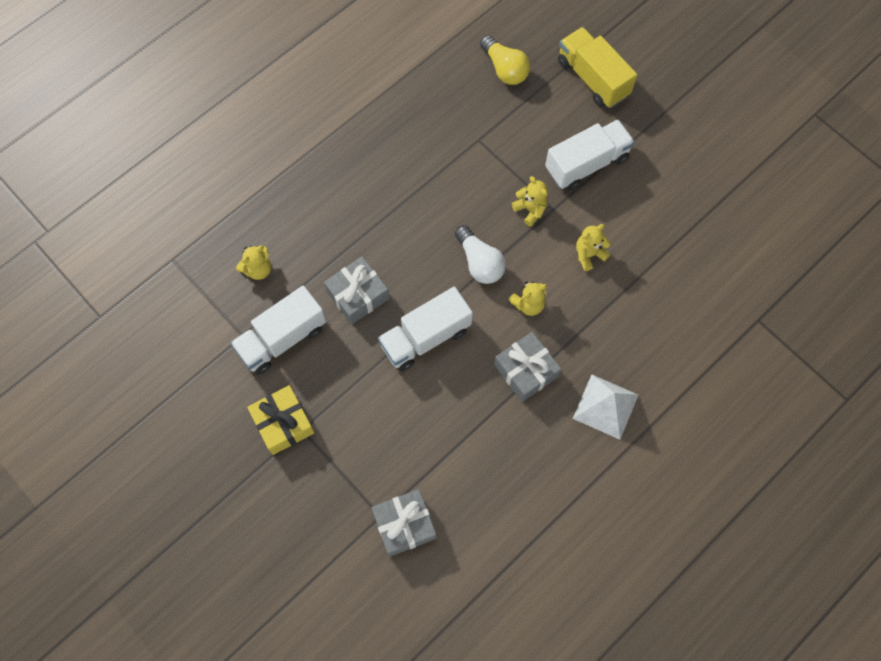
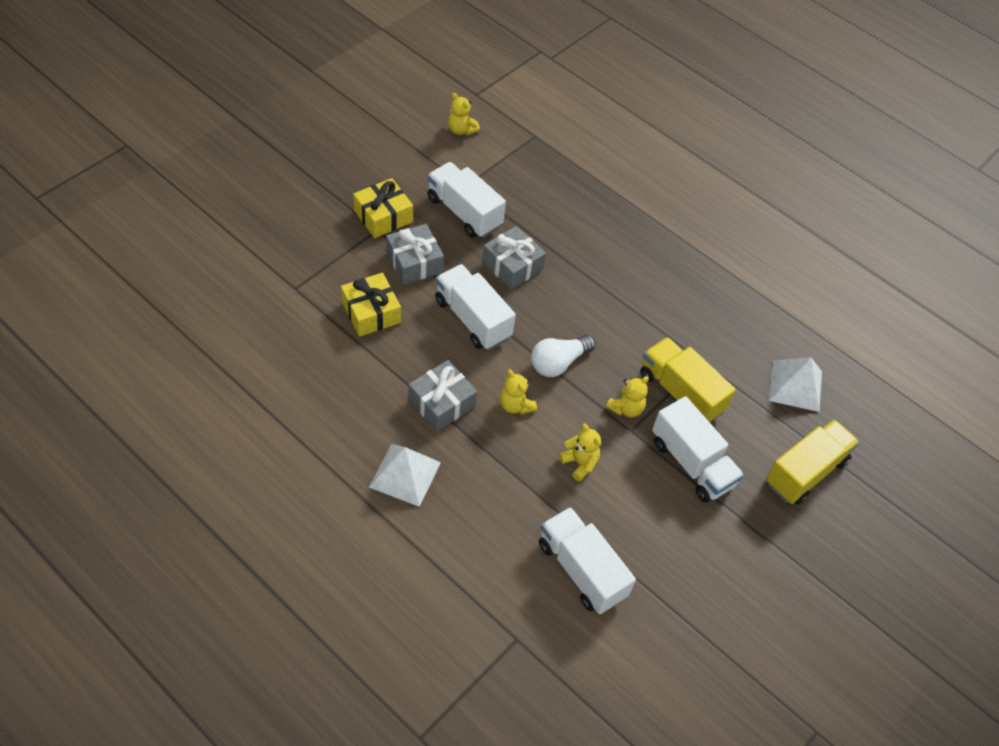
camera: 80 degrees right, 15 degrees down
(258, 269) = (531, 192): yellow teddy bear -> yellow teddy bear (461, 130)
(404, 525) = (286, 305): grey gift -> grey gift (414, 262)
(415, 436) = (371, 312): none -> yellow gift
(504, 69) = (795, 385): yellow light bulb -> white pyramid
(513, 162) = (680, 393): none -> yellow truck
(693, 263) = (581, 570): none -> white truck

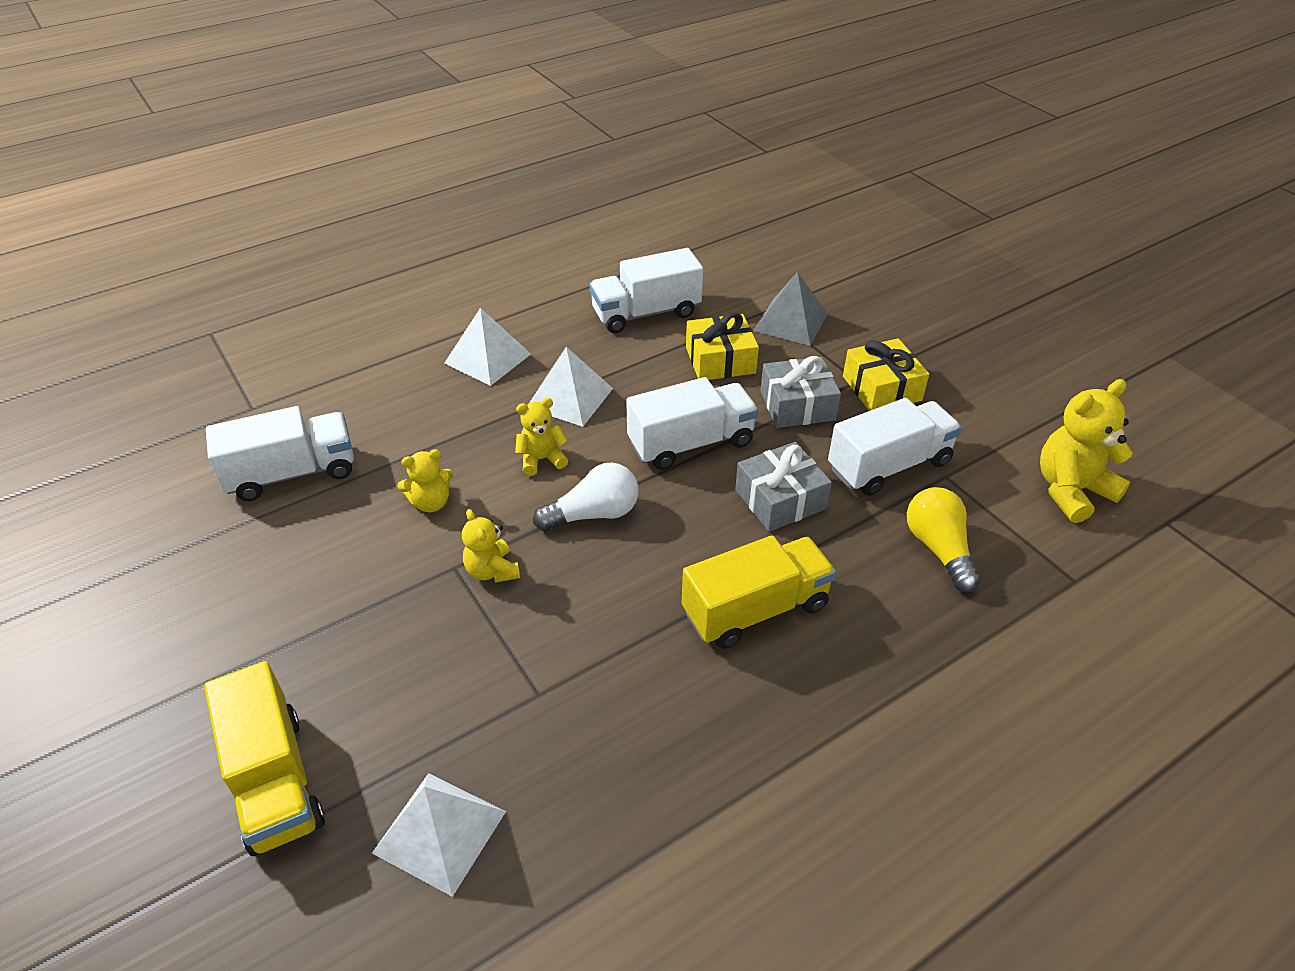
camera: 110 degrees right, 10 degrees down
(310, 272) = (791, 322): none -> grey pyramid
(442, 403) = (570, 398): grey gift -> white pyramid
(461, 130) = (1071, 490): yellow teddy bear -> yellow teddy bear, size x1.70
(530, 190) = (938, 548): none -> yellow light bulb
(558, 363) = (594, 514): white light bulb -> white light bulb turned 90 degrees clockwise
(680, 393) = (492, 646): yellow truck -> yellow truck (755, 609)
(691, 463) = (370, 624): white truck -> white truck (646, 313)

